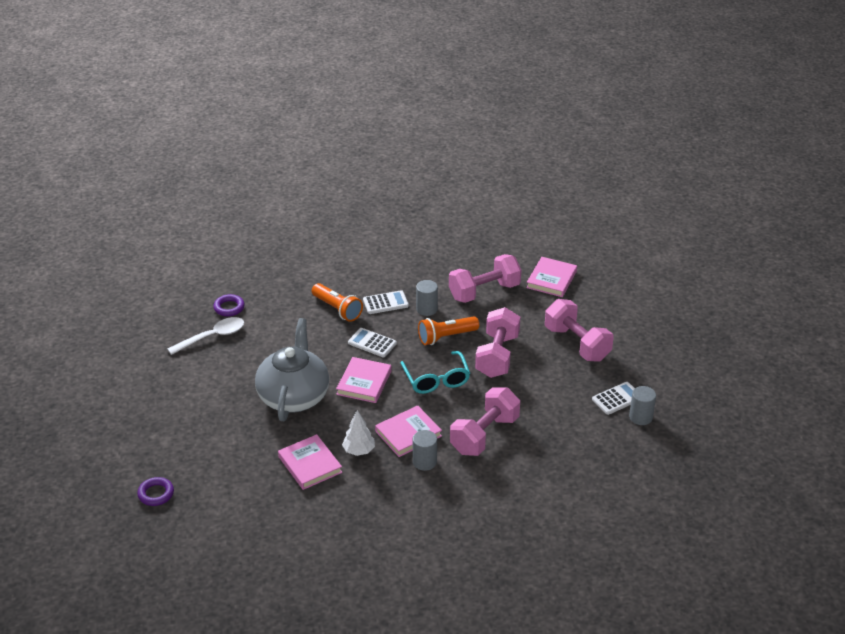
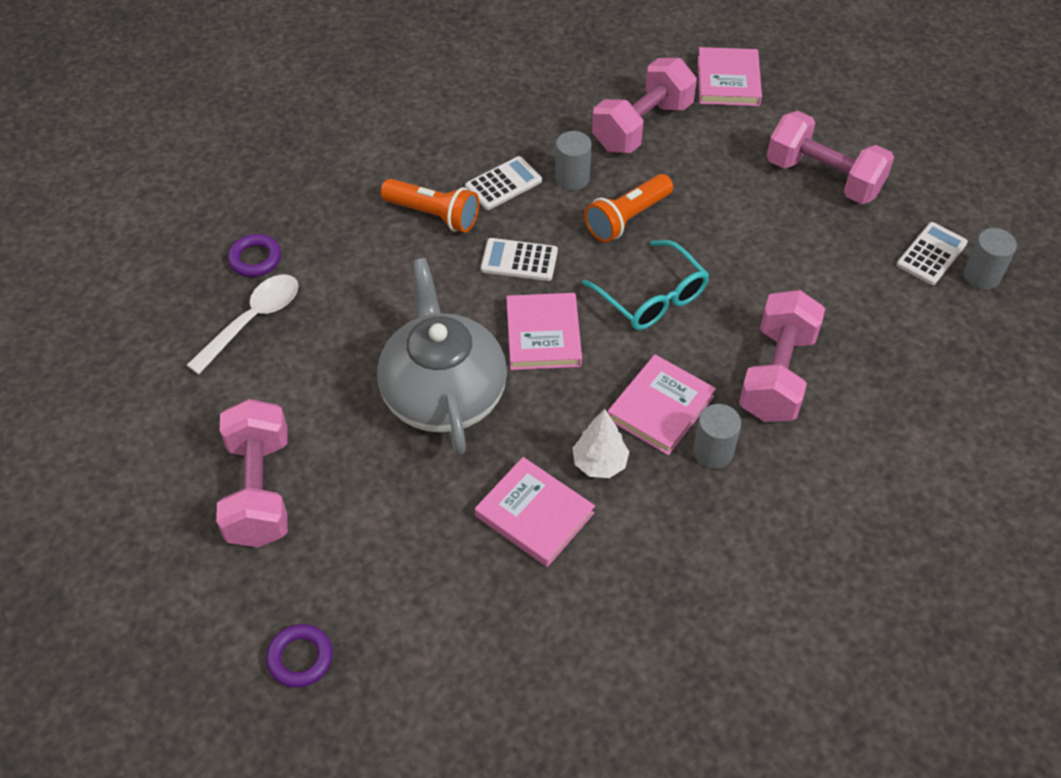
camera: 20 degrees left, 15 degrees up
(497, 356) = (720, 230): pink dumbbell -> pink dumbbell (259, 490)

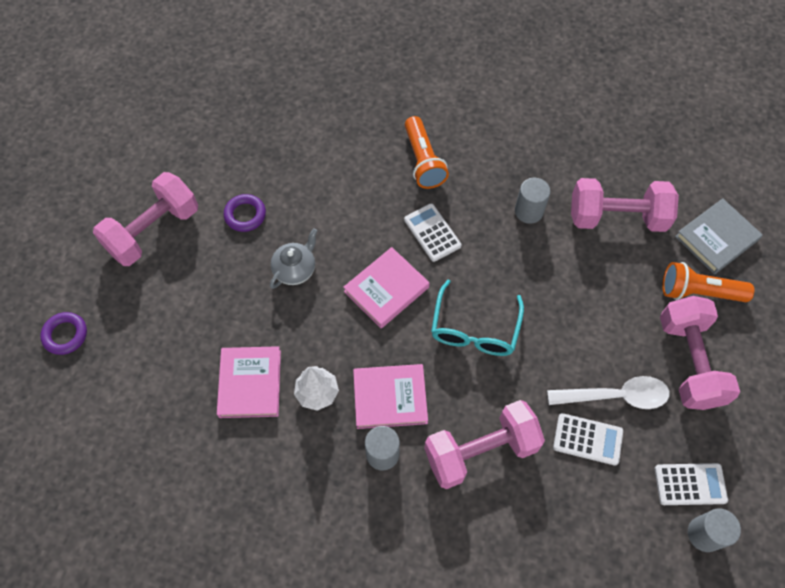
camera: 50 degrees right, 10 degrees up
(253, 320) = (262, 136): white spoon -> white spoon (615, 396)
(255, 259) = (305, 102): purple ring -> purple ring (245, 215)
(443, 393) = (295, 269): grey teapot -> grey teapot, size x0.46
(503, 184) = (485, 178): white calculator -> white calculator (587, 439)
(627, 218) = (526, 267): orange flashlight -> orange flashlight (699, 292)
(728, 81) = (716, 238): pink book -> grey book

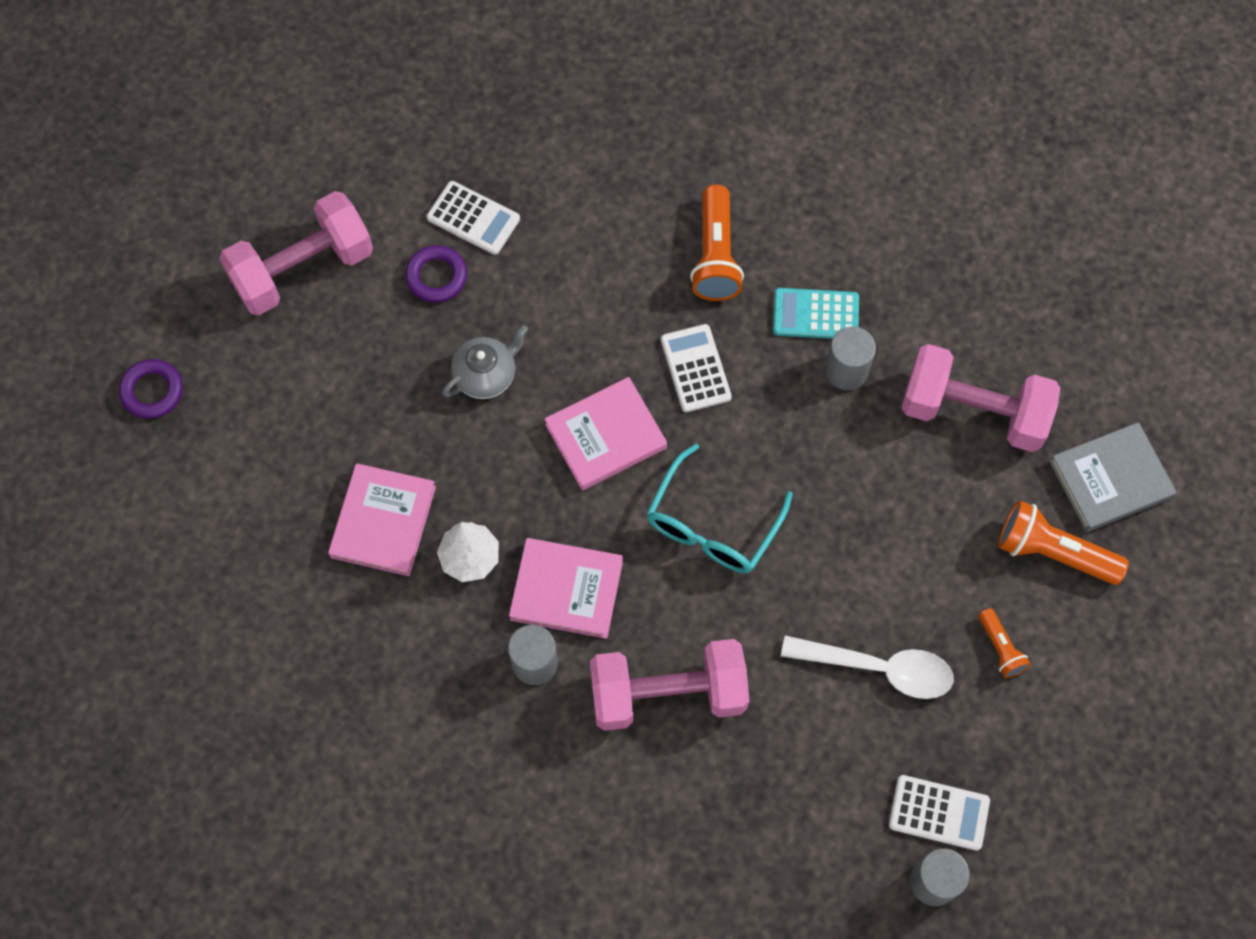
camera: 15 degrees right, 5 degrees up
(498, 182) = (815, 314): none -> turquoise calculator
(587, 439) = (819, 716): white calculator -> white calculator (473, 218)
(689, 362) = (1000, 648): pink dumbbell -> orange flashlight

